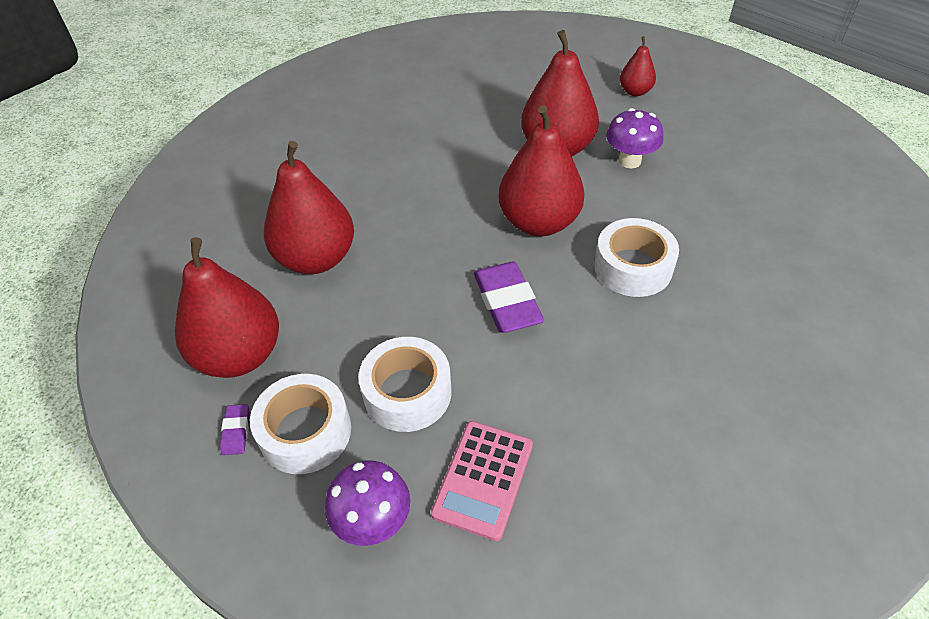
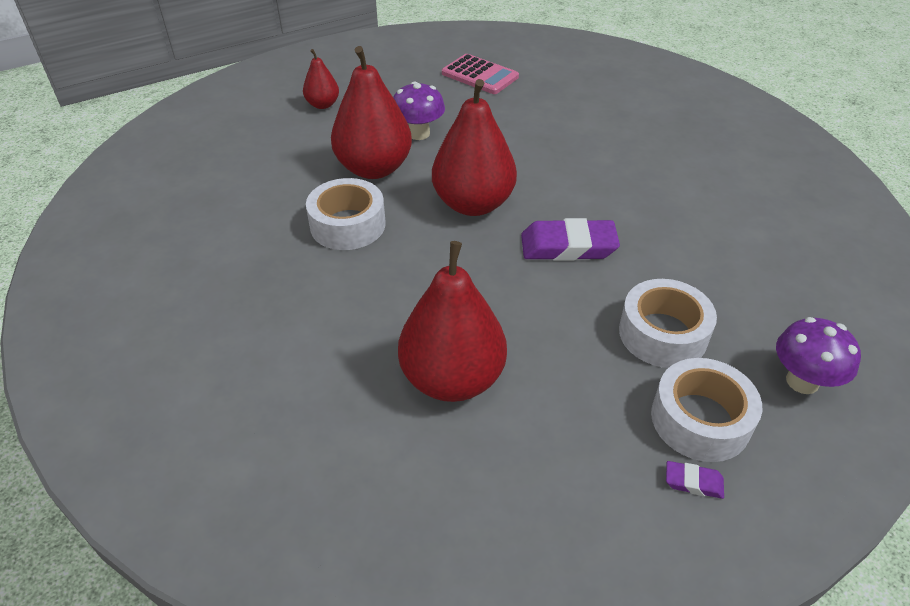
camera: 75 degrees left, 5 degrees down
(240, 355) = (584, 470): red pear -> none
(483, 479) = (760, 302): pink calculator -> pink calculator (480, 75)
(633, 267) = (552, 167): white tape -> white tape (348, 225)

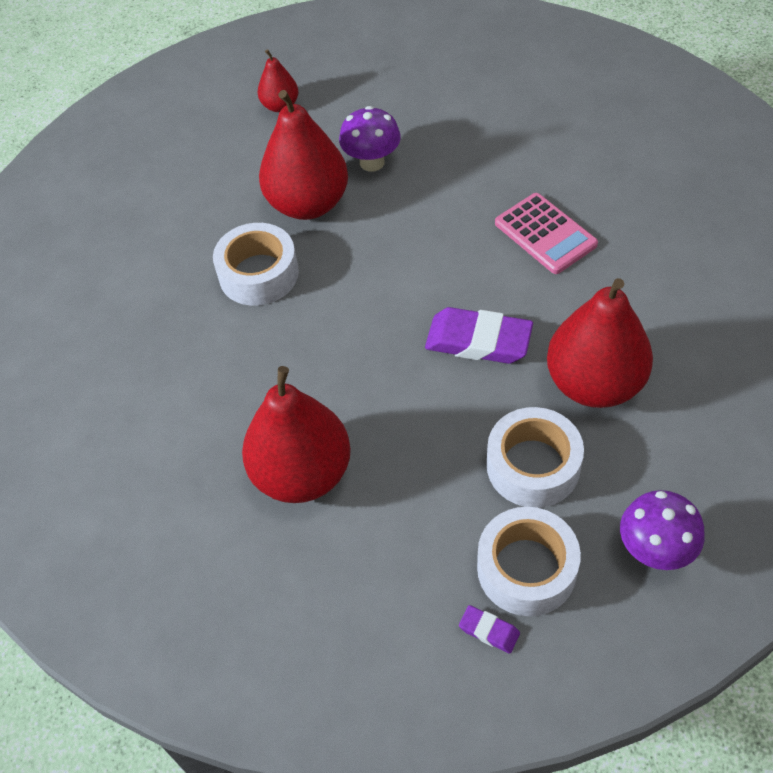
camera: 20 degrees right, 10 degrees up
(473, 204) = (397, 268): red pear -> red pear (594, 384)
(480, 75) = (472, 84): pink calculator -> pink calculator (545, 234)

